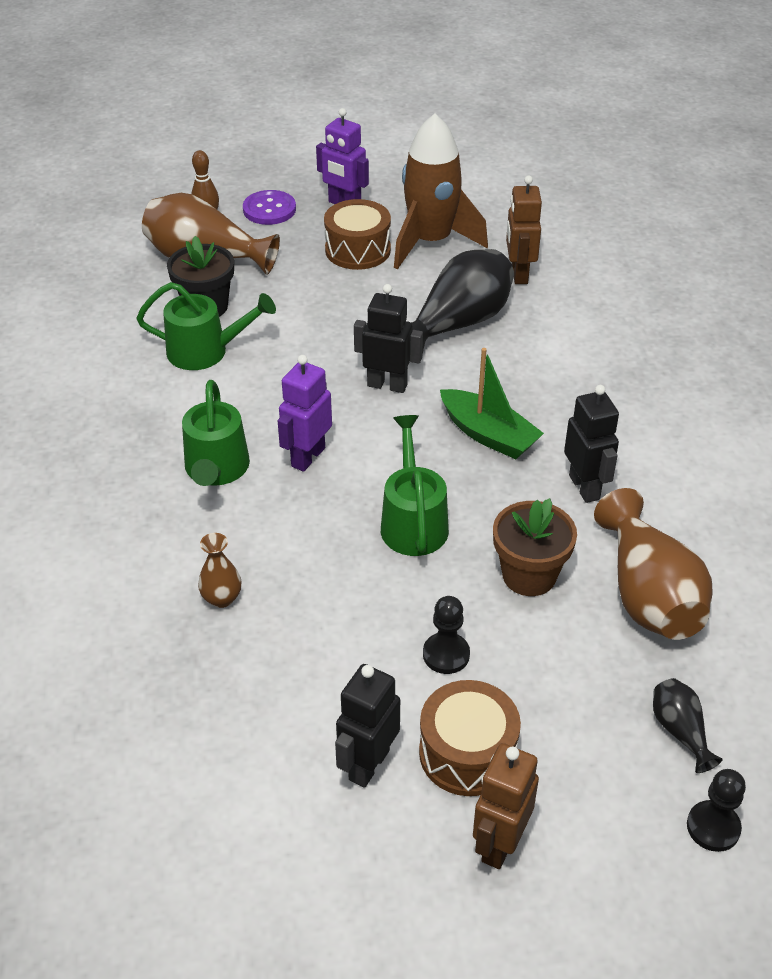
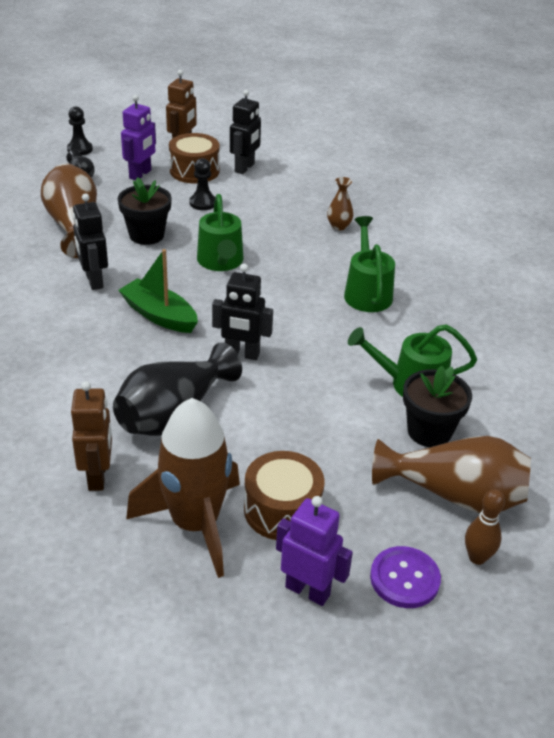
camera: 175 degrees right, 5 degrees down
(307, 457) = (301, 300): purple robot -> purple robot (140, 174)
(529, 575) = (146, 235): brown flower pot -> black flower pot

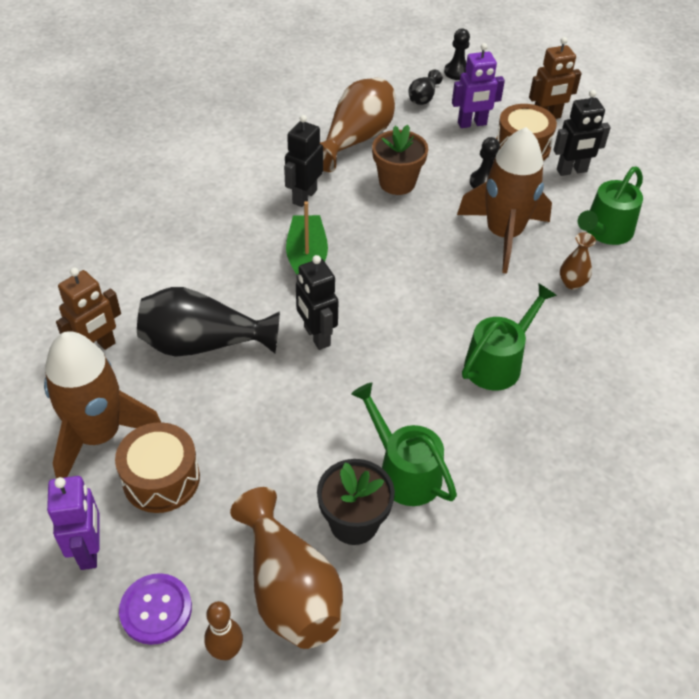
camera: 50 degrees right, 10 degrees up
(146, 235) = (397, 183): black flower pot -> brown flower pot
(221, 262) = (418, 246): green watering can -> green watering can (605, 231)
(261, 225) = (503, 235): none -> brown rocket

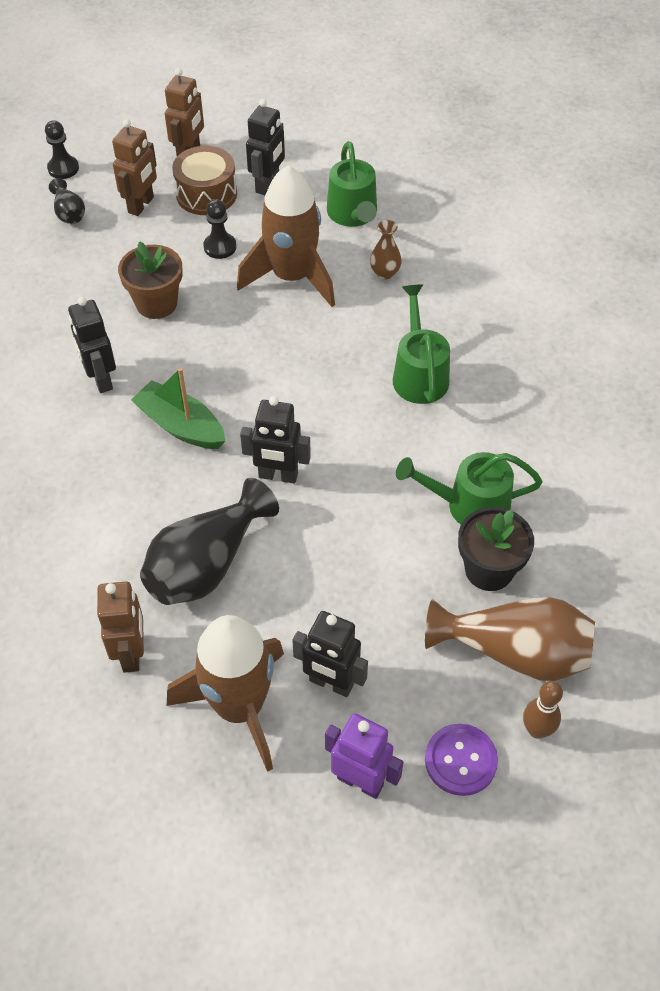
camera: 50 degrees left, 5 degrees up
(161, 479) = (331, 683): brown drum -> black robot
(356, 139) = (68, 295): brown vase -> none
(472, 124) = (141, 205): purple robot -> brown robot

